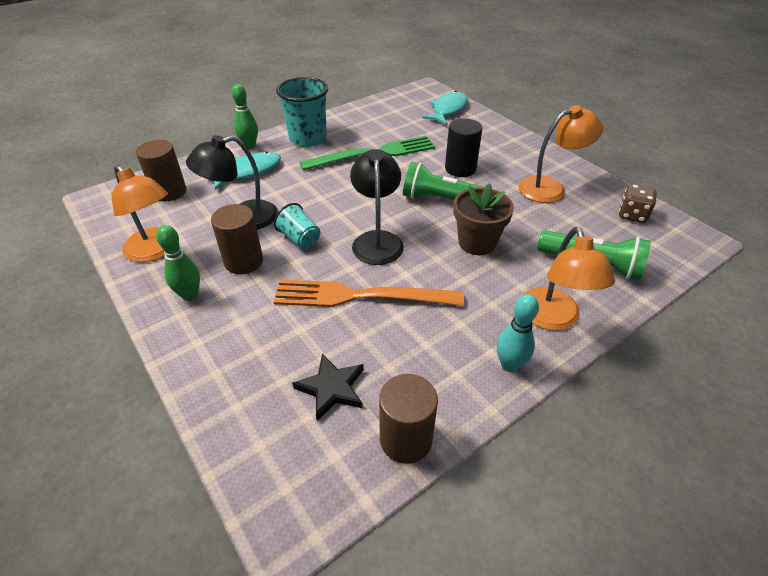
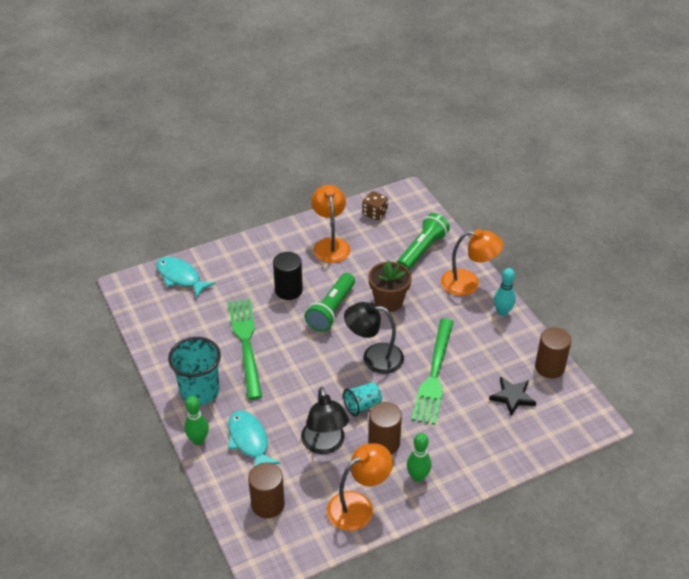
camera: 80 degrees left, 0 degrees up
(361, 296) = (434, 374): orange fork -> green fork

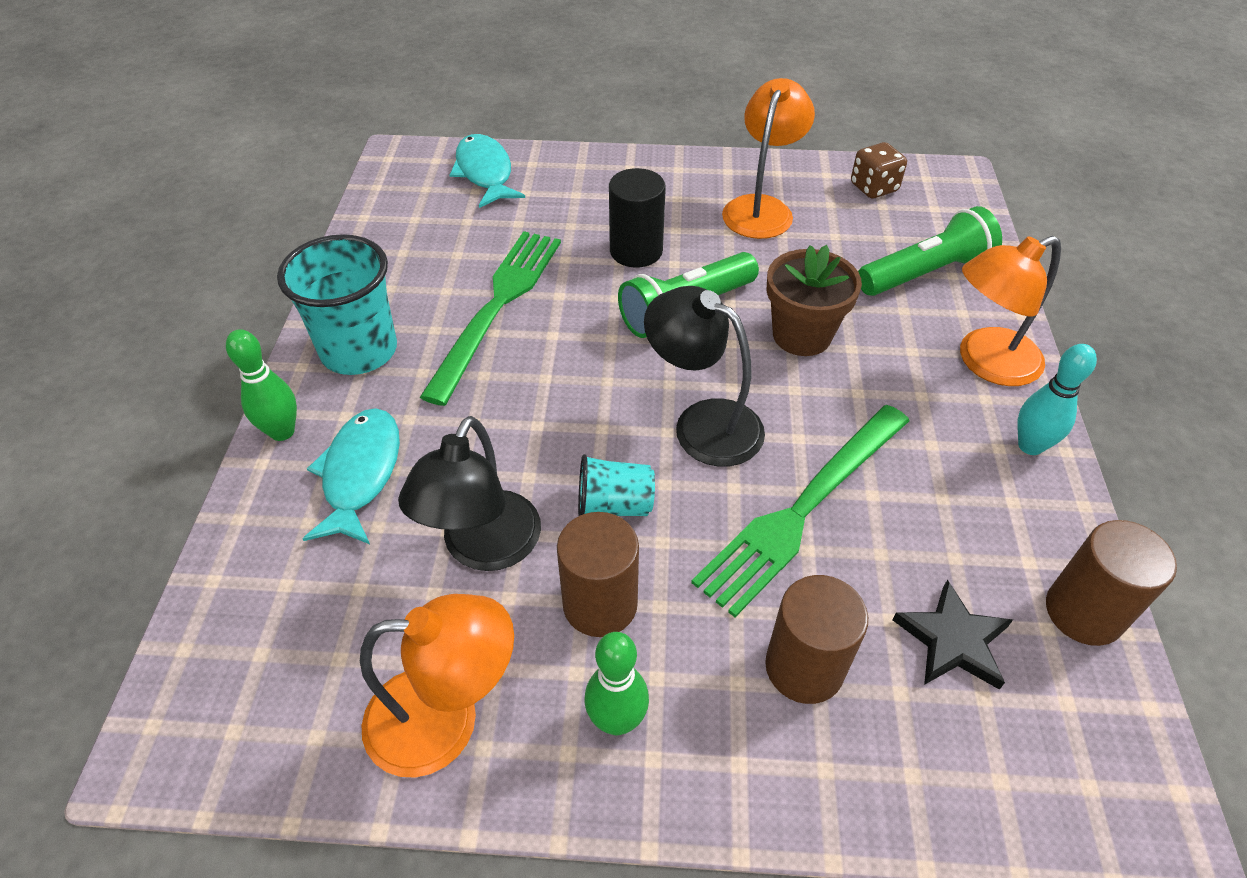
camera: 30 degrees right, 5 degrees up
(268, 504) = (284, 616): brown cylinder -> brown cylinder (804, 667)
(468, 283) = (986, 363): orange lamp -> orange lamp turned 120 degrees clockwise

